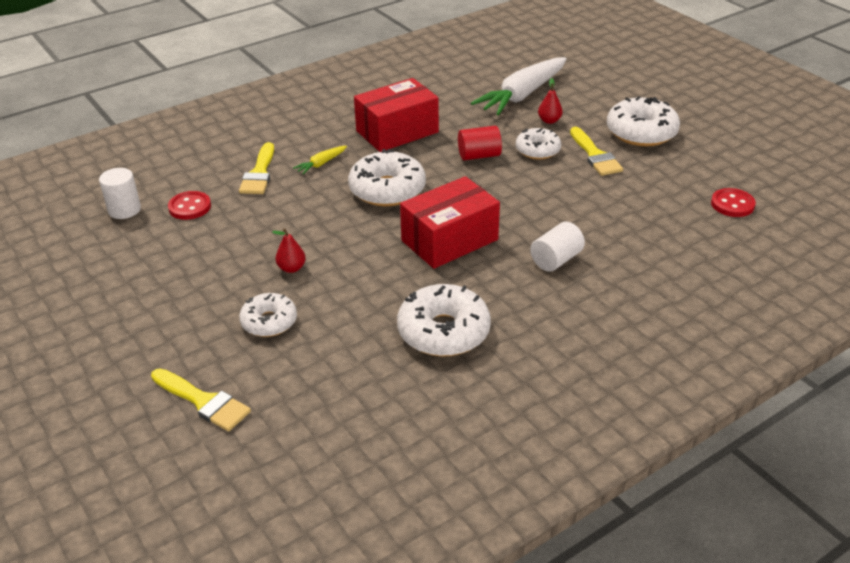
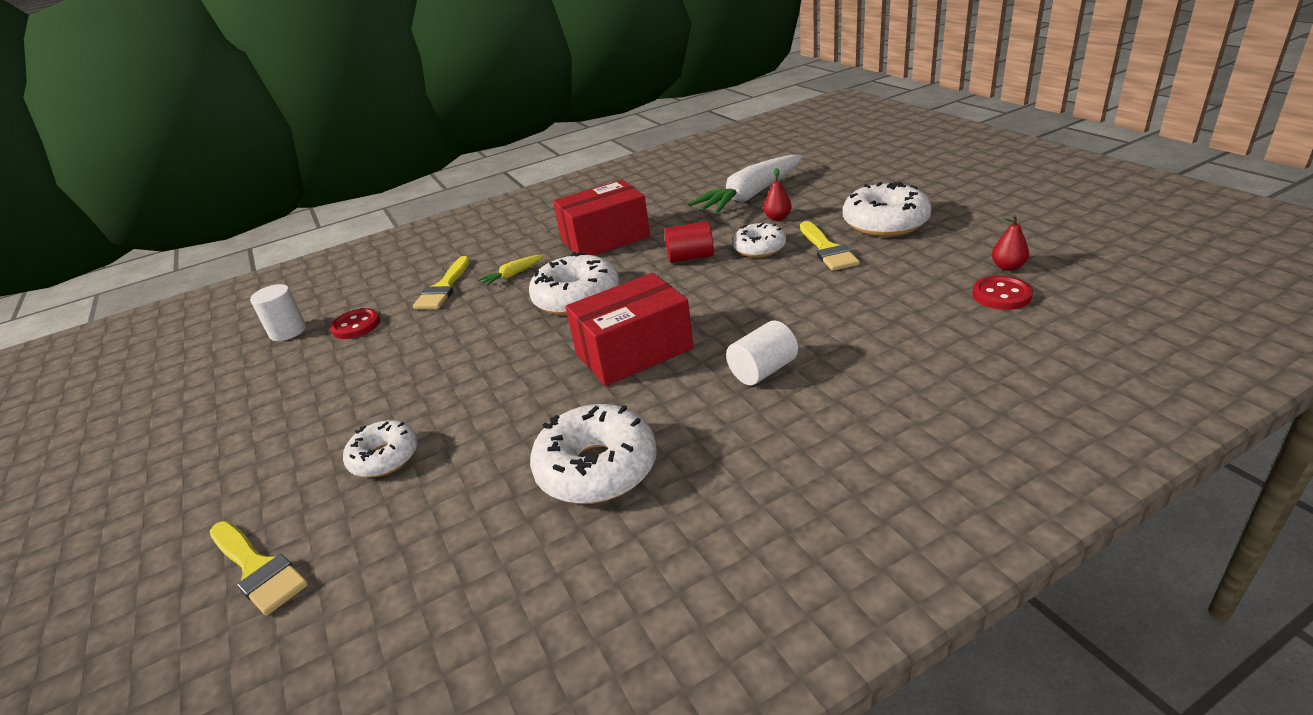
camera: 10 degrees right, 5 degrees down
(291, 268) = (437, 390): red pear -> red pear (1008, 267)

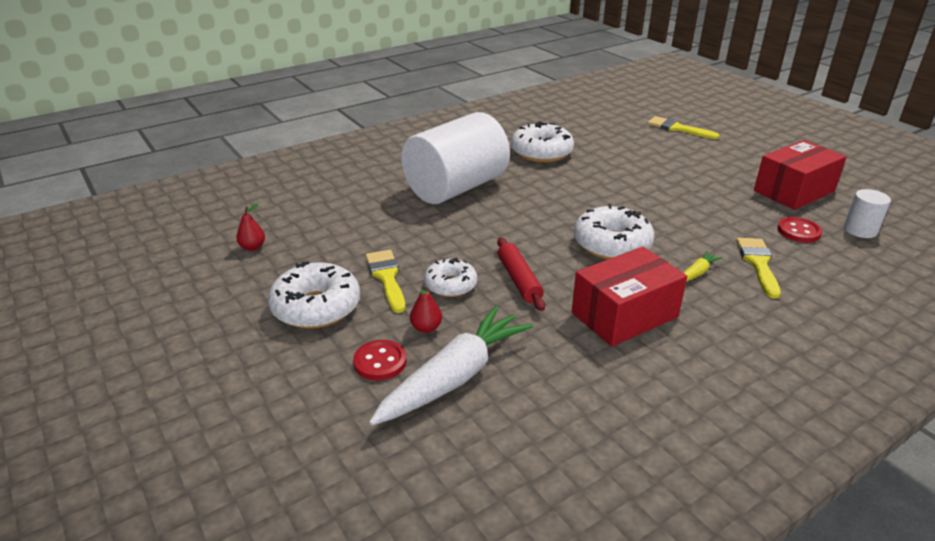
camera: 170 degrees right, 0 degrees up
(385, 457) = (663, 158): white donut -> none
(634, 351) = (543, 202): red box -> red box (793, 191)
(690, 257) = (519, 280): red cylinder -> red rolling pin
(762, 370) = (456, 188): white cylinder -> white cylinder, size x2.41
(1001, 295) = (279, 225): red button -> red button (380, 362)

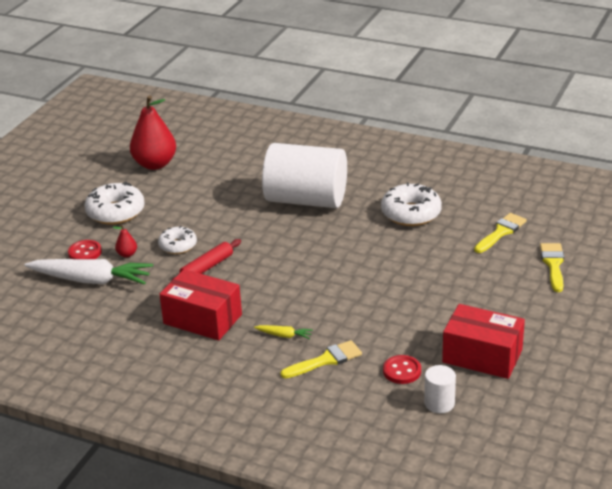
camera: 60 degrees right, 0 degrees up
(253, 247) = (155, 164): red pear -> red pear, size x2.37
(386, 277) = (165, 221): yellow brush -> yellow brush (501, 232)
(612, 244) = (290, 289): white donut -> none

